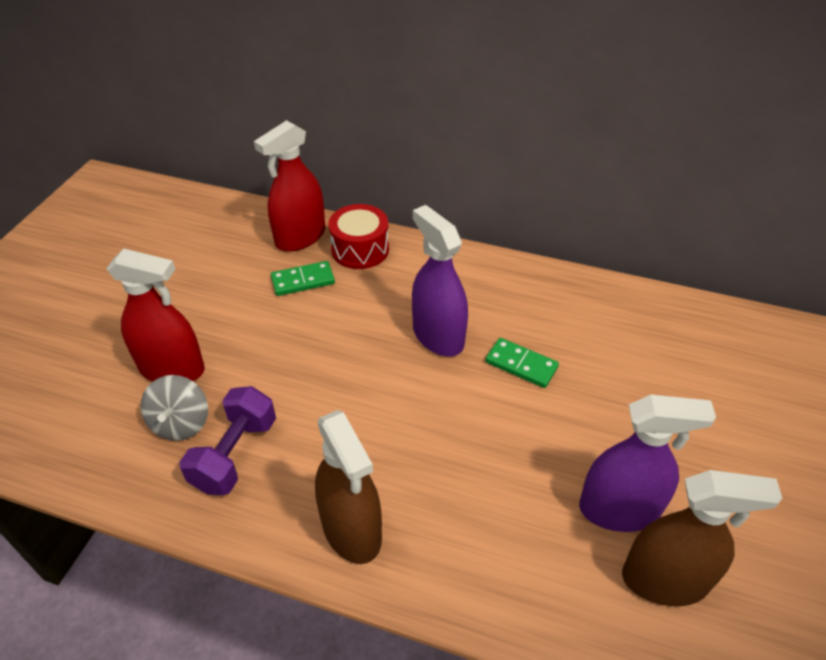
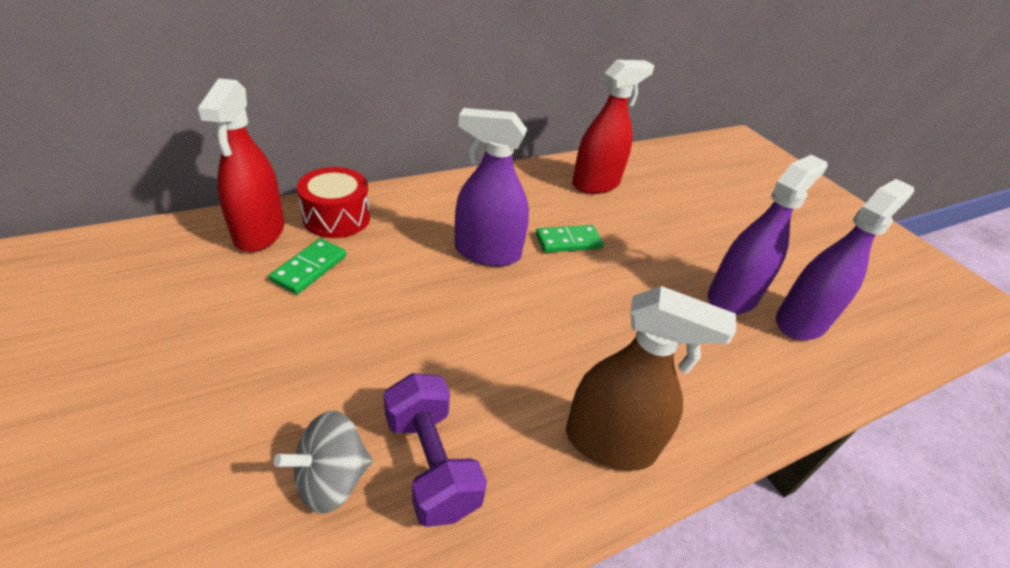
camera: 50 degrees left, 5 degrees down
(172, 369) = (251, 433): red spray bottle -> red spray bottle (596, 184)
(181, 423) = (331, 479): grey spinning top -> grey spinning top turned 105 degrees clockwise
(664, 580) = (801, 321): brown spray bottle -> purple spray bottle

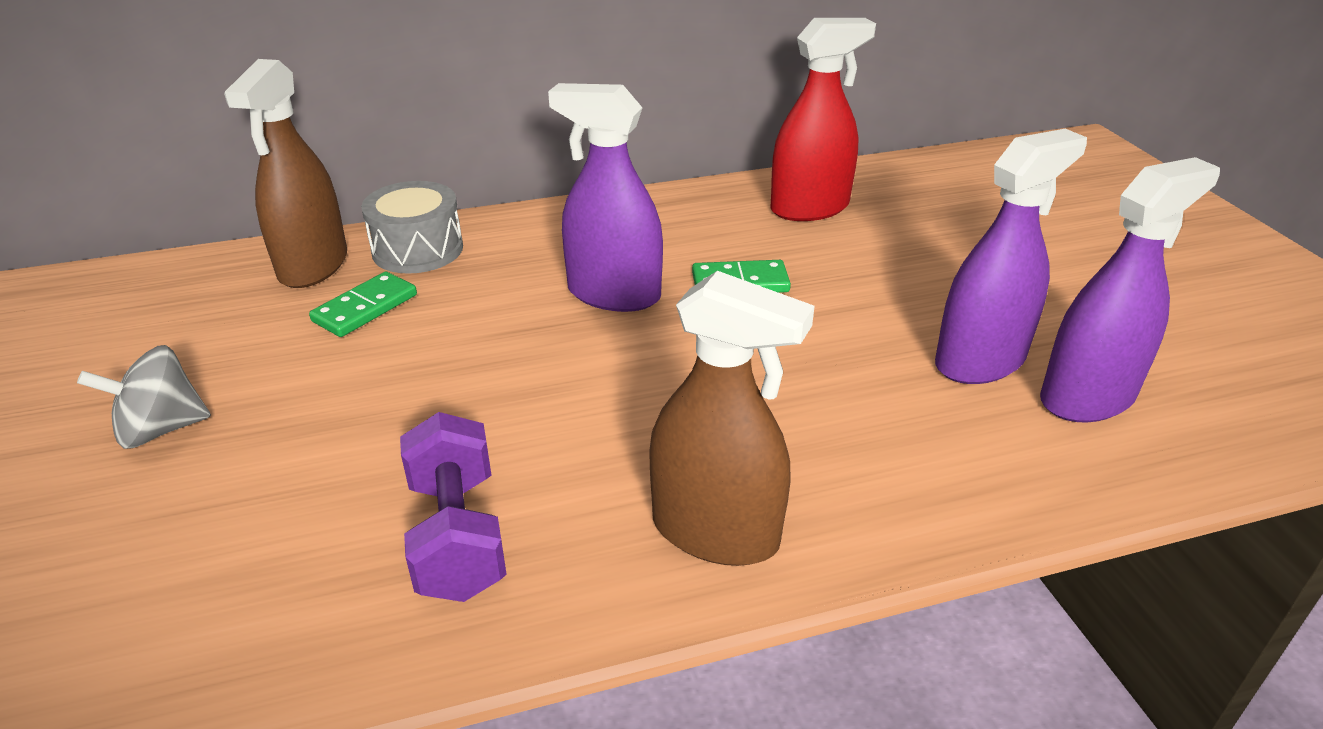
camera: 15 degrees right, 5 degrees down
(259, 232) = (313, 266): red spray bottle -> brown spray bottle
(331, 479) = (326, 543): grey spinning top -> grey spinning top (161, 429)
(337, 217) = (417, 249): red drum -> grey drum

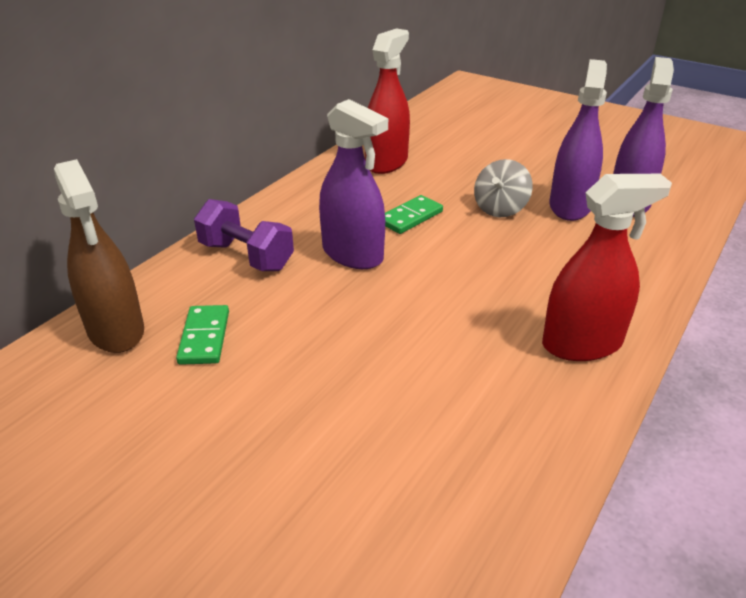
camera: 40 degrees left, 0 degrees up
(161, 429) = (180, 491): grey spinning top -> grey spinning top (500, 209)
(417, 249) = (181, 285): grey drum -> none
(457, 536) = (472, 424): purple dumbbell -> purple dumbbell (246, 256)
(613, 294) = (352, 254): purple spray bottle -> purple spray bottle turned 120 degrees counterclockwise
(715, 532) = (582, 344): brown spray bottle -> red spray bottle

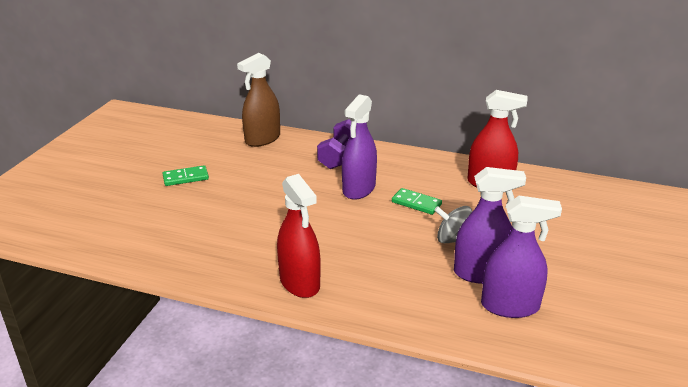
camera: 75 degrees right, 5 degrees down
(204, 337) = (265, 161): green domino -> green domino (185, 178)

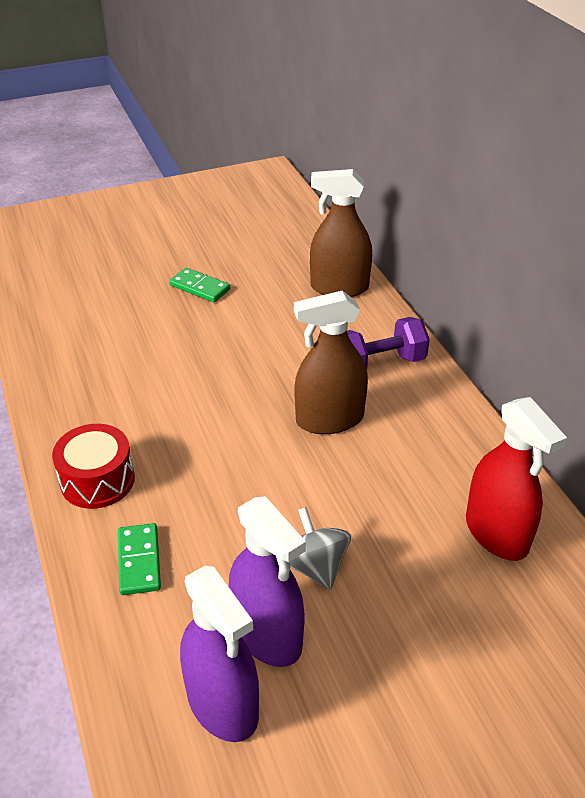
camera: 50 degrees right, 10 degrees up
(299, 282) = (97, 480): red spray bottle -> red drum
(359, 189) = (329, 420): purple spray bottle -> brown spray bottle
(416, 203) = (358, 487): green domino -> green domino (139, 561)

